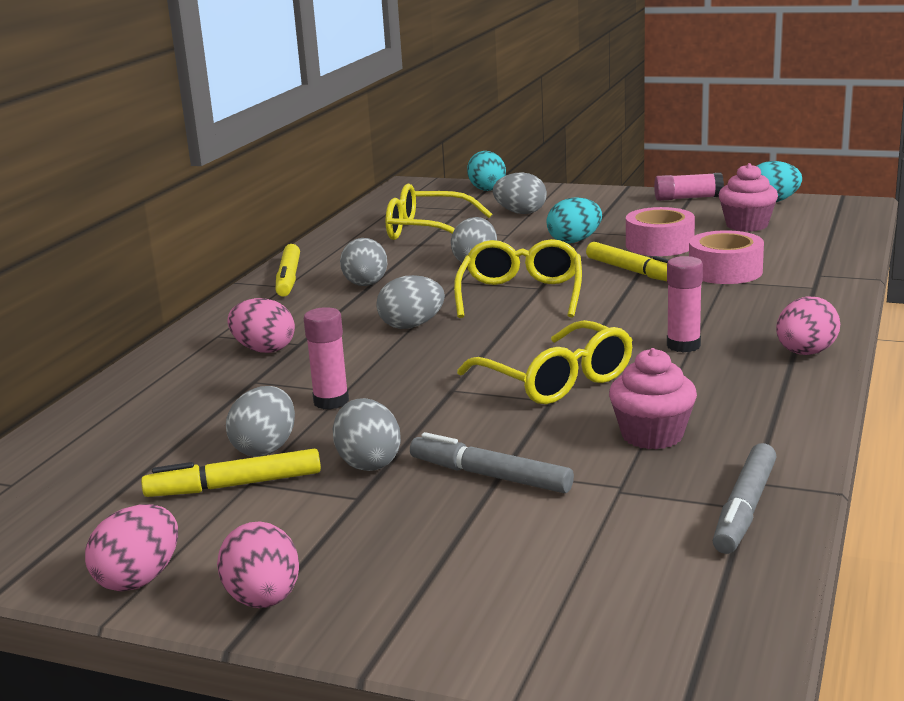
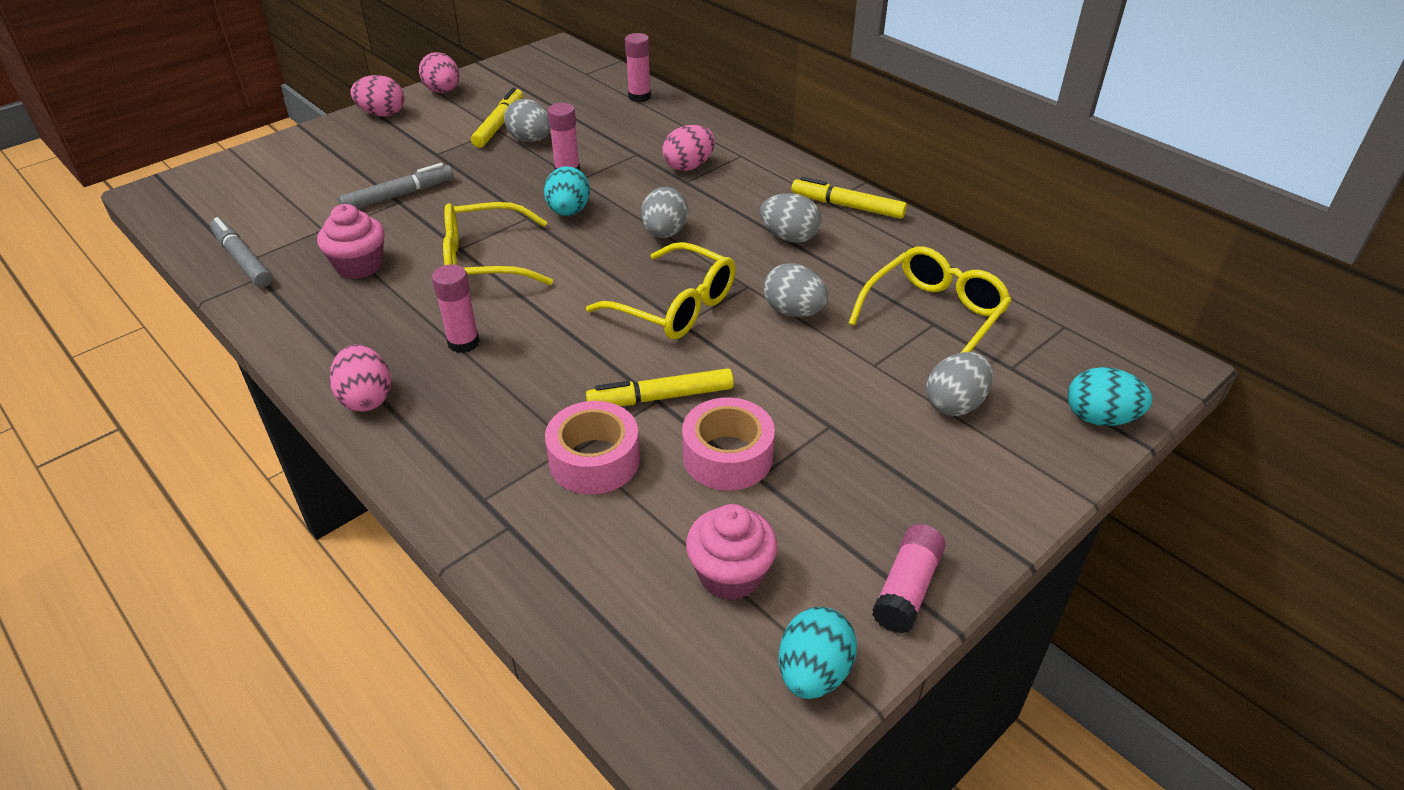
camera: 115 degrees right, 20 degrees up
(85, 423) = (639, 97): none -> pink glue stick
(368, 463) = (469, 164): grey egg -> none
(574, 241) = (803, 400): turquoise egg -> turquoise egg (568, 212)

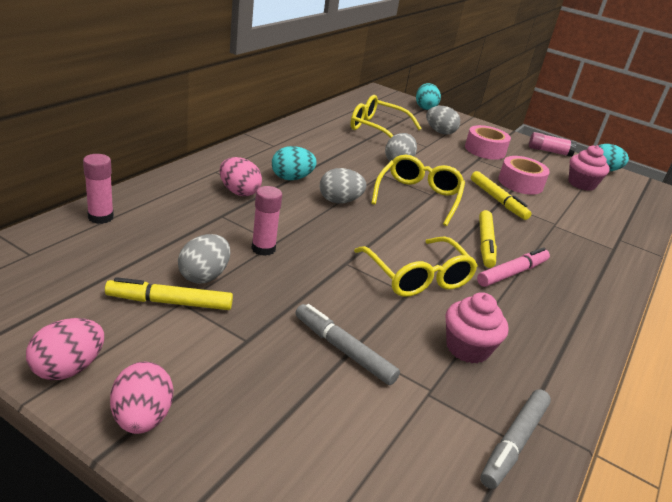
camera: 110 degrees left, 10 degrees down
(366, 398) = (594, 306): pink egg -> none
(463, 342) = (512, 273): pink glue stick -> pink marker
(568, 212) = (329, 243): turquoise egg -> turquoise egg (291, 178)
(594, 460) = (557, 218): pink tape -> pink tape (485, 150)
(789, 237) = (323, 159): grey egg -> none
(847, 206) = (278, 140): yellow marker -> yellow marker (485, 244)

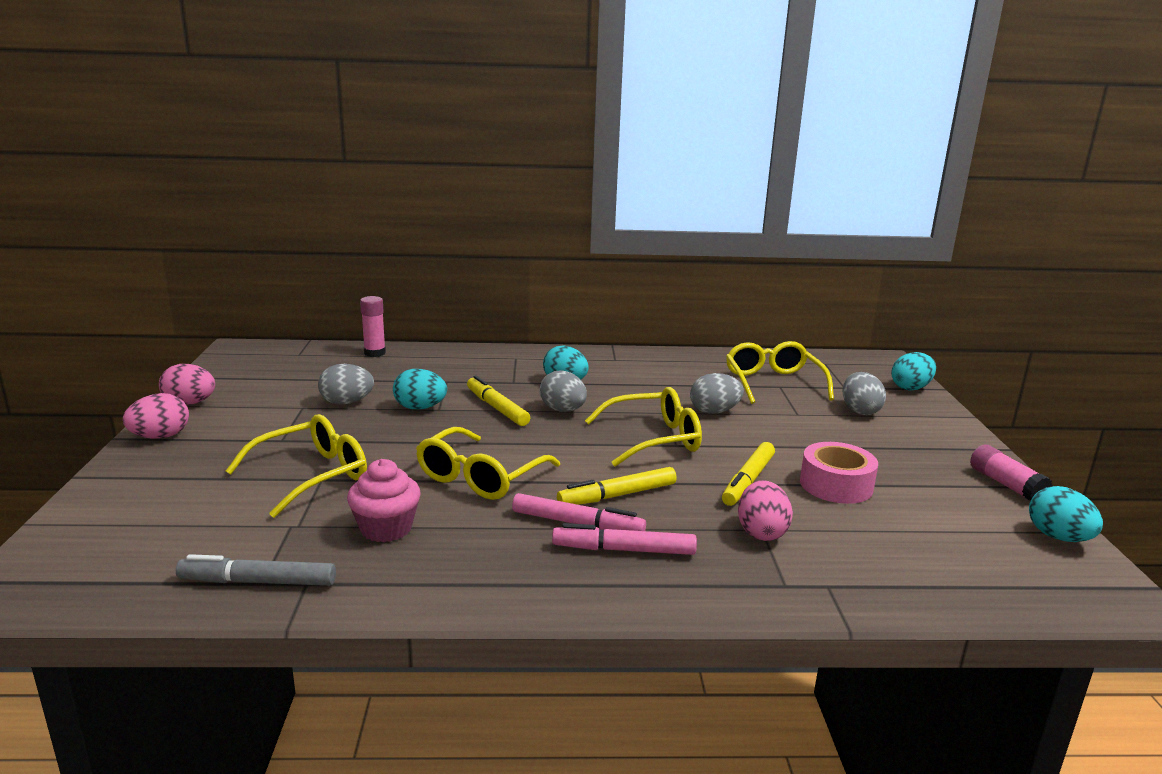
camera: 60 degrees right, 10 degrees down
(170, 302) = (297, 404): yellow marker -> yellow marker (496, 408)
(239, 192) = (497, 374): pink egg -> pink egg (761, 532)
(263, 248) = (420, 408): pink glue stick -> turquoise egg
(343, 350) = (312, 475): grey marker -> yellow glasses
(485, 150) = (881, 445): pink tape -> none
(554, 274) = (624, 550): none -> pink marker
(581, 184) = (951, 528): pink cupcake -> none

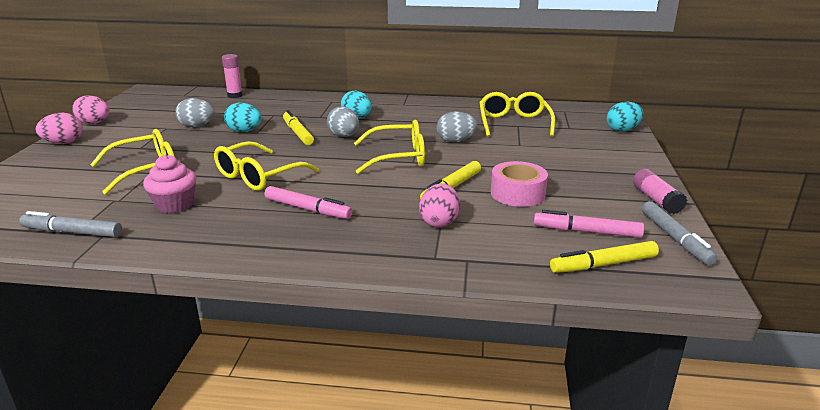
camera: 10 degrees right, 5 degrees up
(617, 496) = (348, 193): yellow marker -> yellow marker (603, 265)
(624, 550) = (330, 228): pink marker -> pink marker (587, 232)
(860, 411) = (570, 144): grey egg -> none
(1058, 537) = (675, 238): turquoise egg -> grey marker

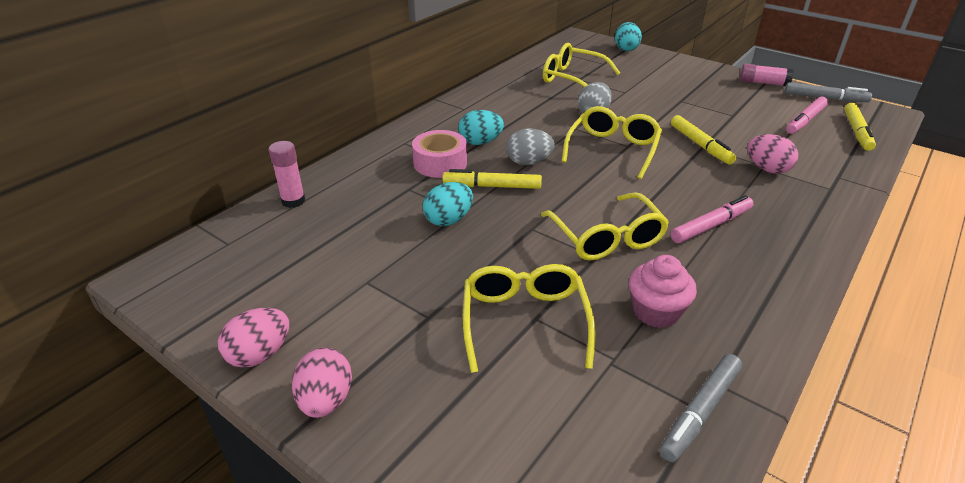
camera: 60 degrees left, 10 degrees up
(197, 126) = (389, 253): grey egg -> none
(517, 194) = (727, 123): pink tape -> pink tape (440, 163)

